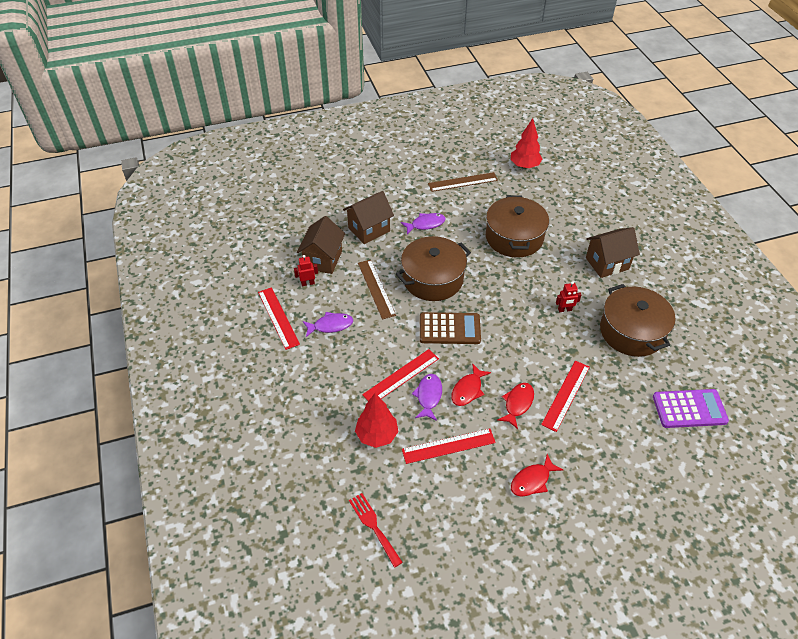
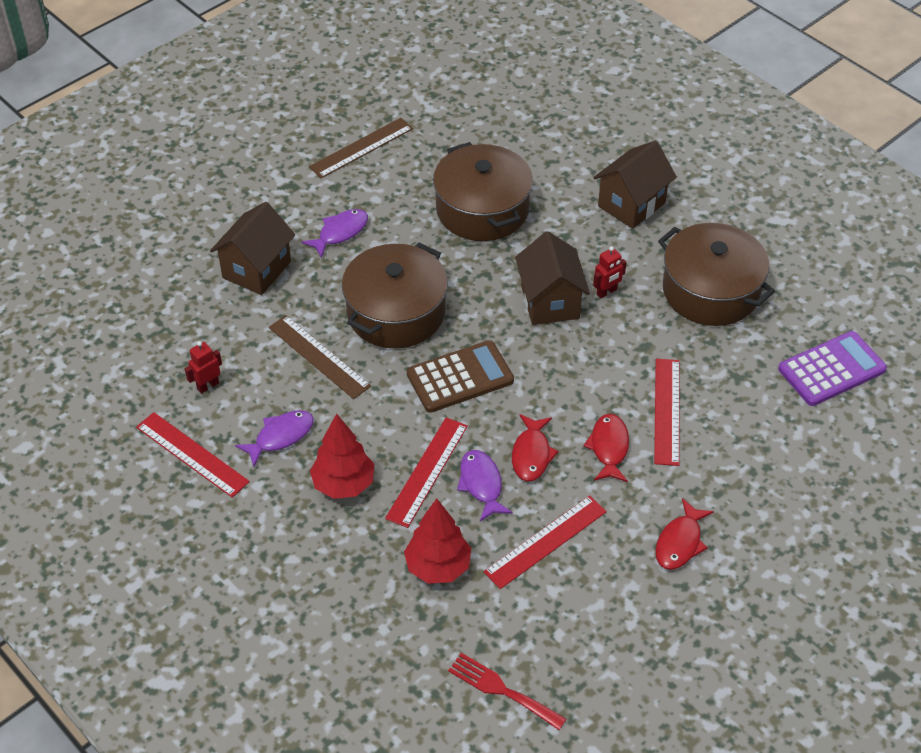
camera: 25 degrees left, 0 degrees up
(323, 259) = (211, 341): brown house -> brown house (550, 302)
(524, 166) = (441, 93): red tree -> red tree (343, 484)

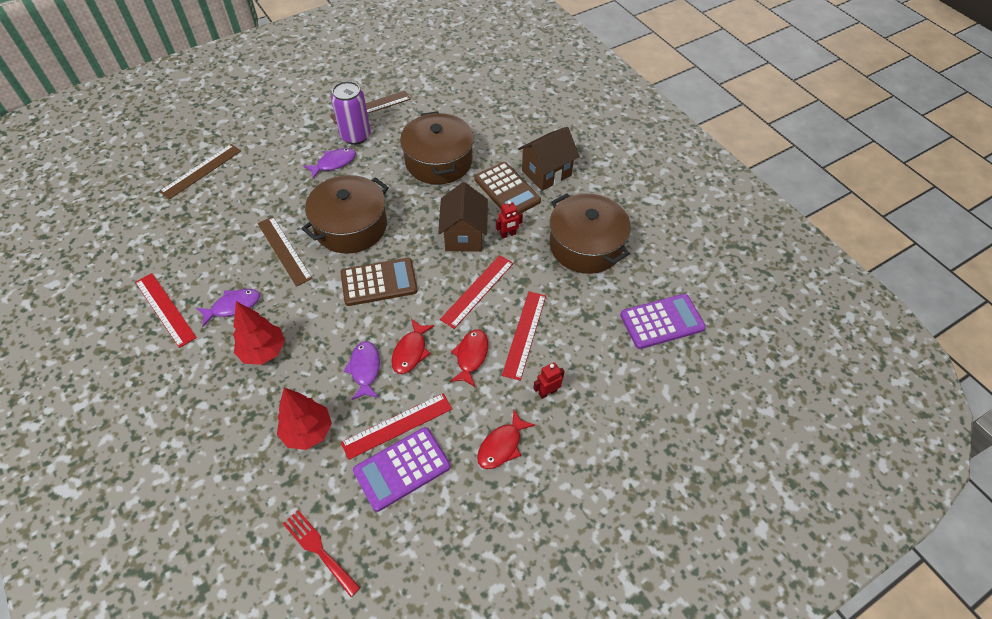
camera: 10 degrees right, 5 degrees up
(160, 270) = (201, 171): none -> brown ruler
(208, 386) = (198, 259): red robot -> red robot (547, 392)
(257, 269) = (266, 181): brown house -> none
(356, 191) = (355, 136): none -> purple can
(427, 471) = (328, 352): red ruler -> red ruler (477, 290)
(569, 588) = (402, 469): none -> purple calculator
(586, 234) = (507, 190): none -> brown calculator

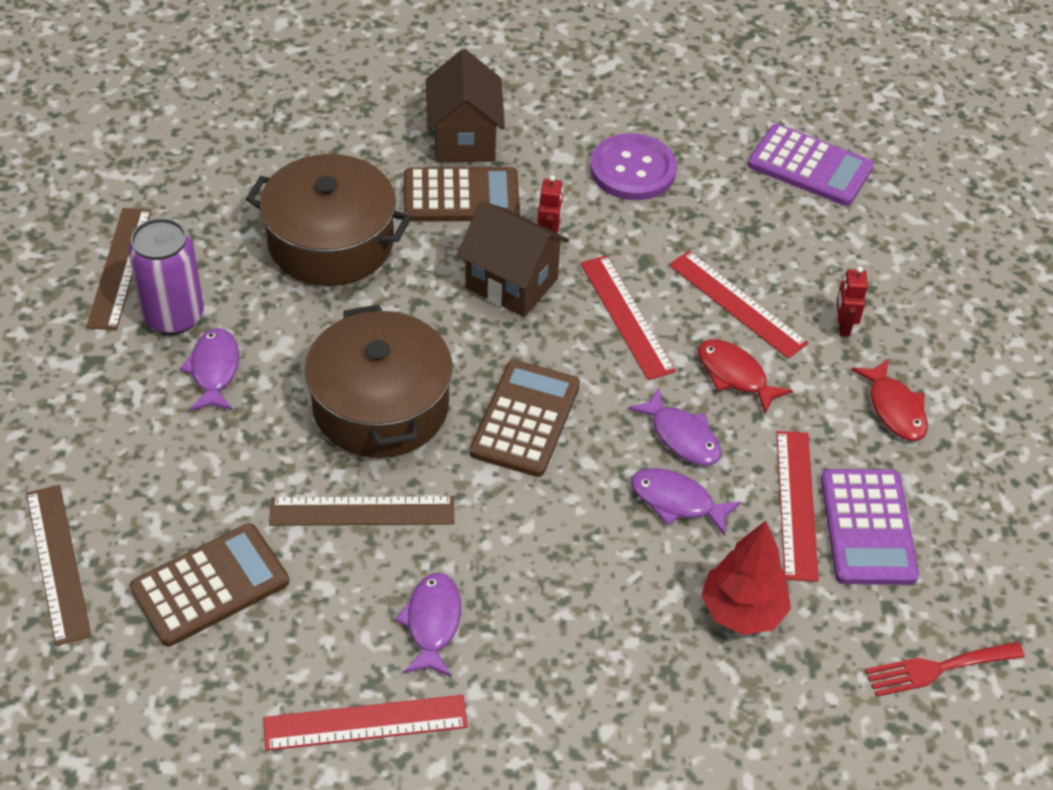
camera: 60 degrees left, 5 degrees down
(214, 221) = (210, 585): none -> brown calculator
(263, 351) = (556, 614): red tree -> none
(411, 351) = (681, 436): red fish -> purple fish
(585, 245) = (633, 170): brown pot -> purple button
(662, 321) = (810, 166): purple calculator -> purple calculator turned 105 degrees clockwise

